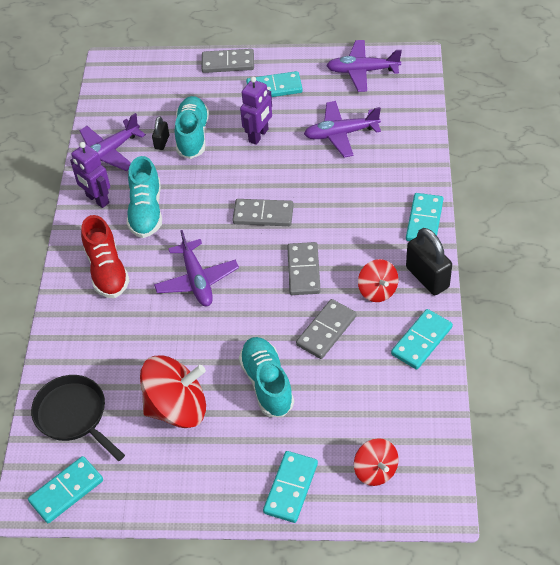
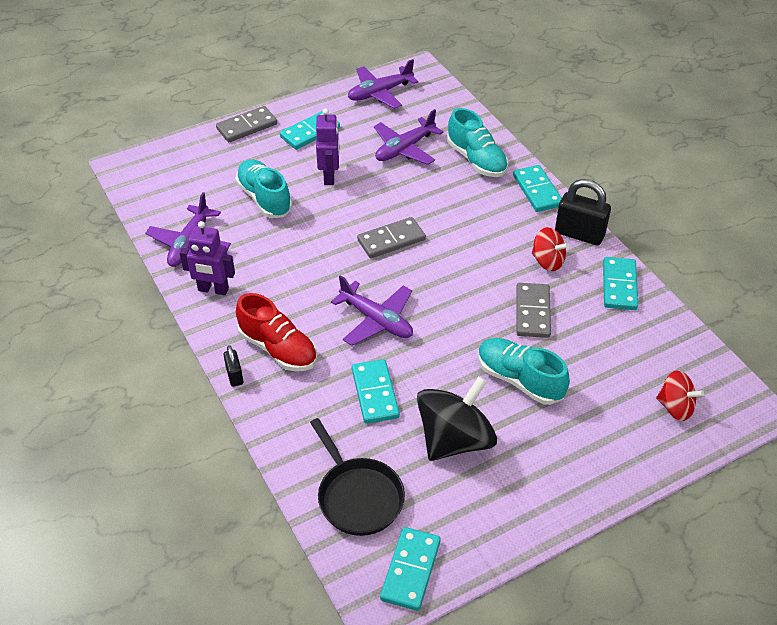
camera: 35 degrees left, 5 degrees down
(74, 415) = (358, 496): black pan -> black pan turned 135 degrees counterclockwise
(146, 211) = (274, 280): turquoise shoe -> turquoise shoe (476, 160)
(162, 142) = (238, 215): black padlock -> black padlock (234, 375)
(177, 408) = (454, 439): red spinning top -> black spinning top
(291, 488) = (618, 458): turquoise domino -> turquoise domino (375, 393)
(303, 270) = (469, 271): grey domino -> none

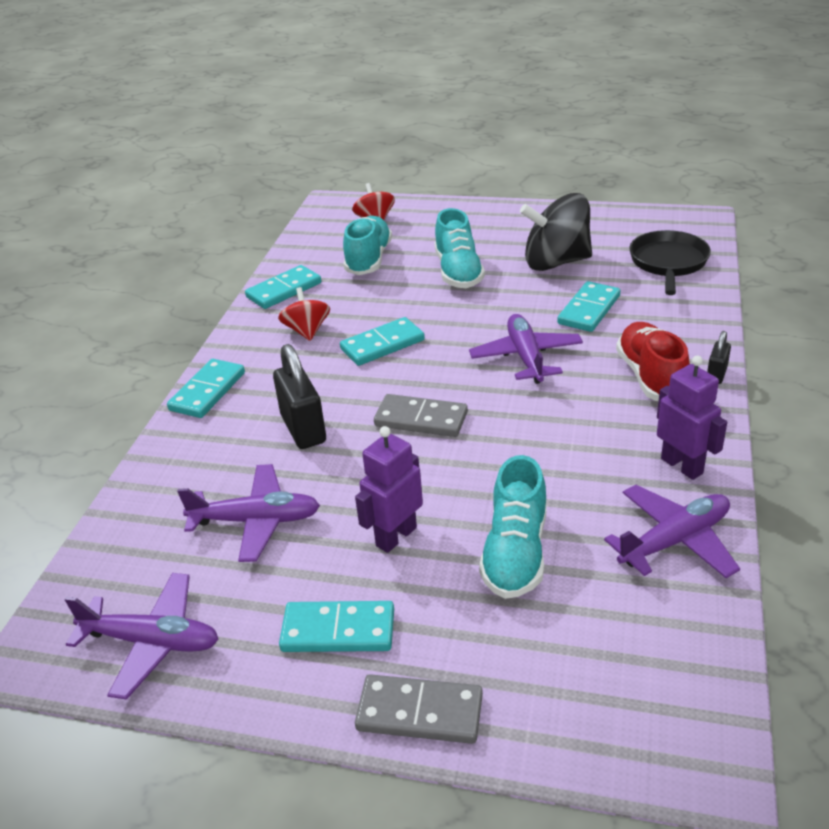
camera: 135 degrees left, 10 degrees down
(410, 570) = (665, 222): turquoise domino -> turquoise domino (382, 345)
(476, 160) = (205, 457): turquoise shoe -> turquoise shoe (368, 259)
(533, 312) = (381, 304): grey domino -> none
(579, 234) = (243, 337): black padlock -> black padlock (303, 429)

